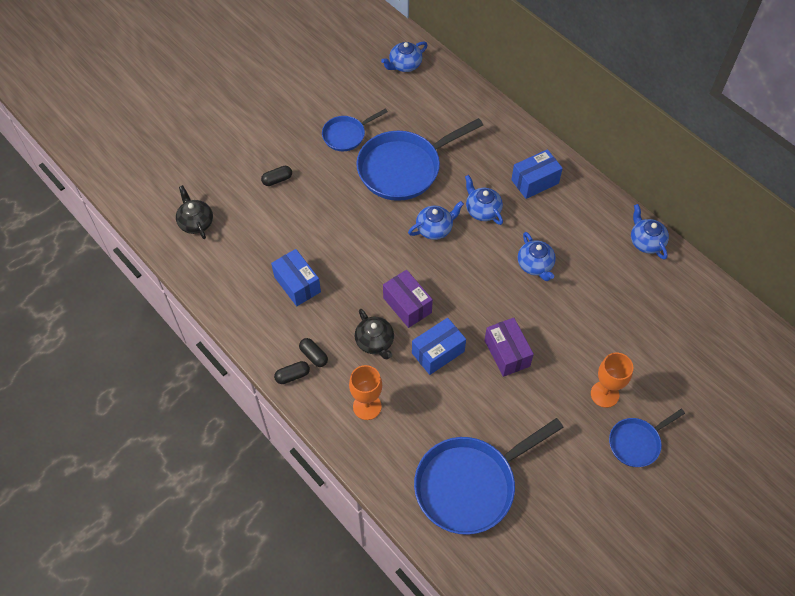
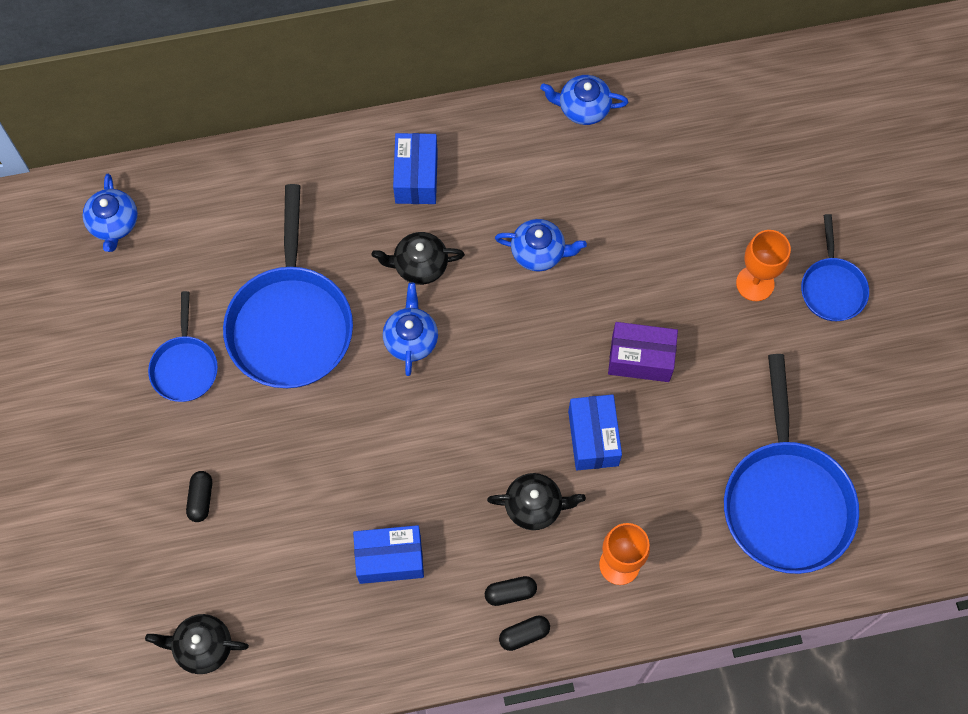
camera: 60 degrees left, 10 degrees up
(292, 376) = (524, 635): black capsule -> black capsule turned 60 degrees clockwise
(407, 305) = (505, 437): purple box -> none
(482, 210) = (419, 265): blue teapot -> black teapot

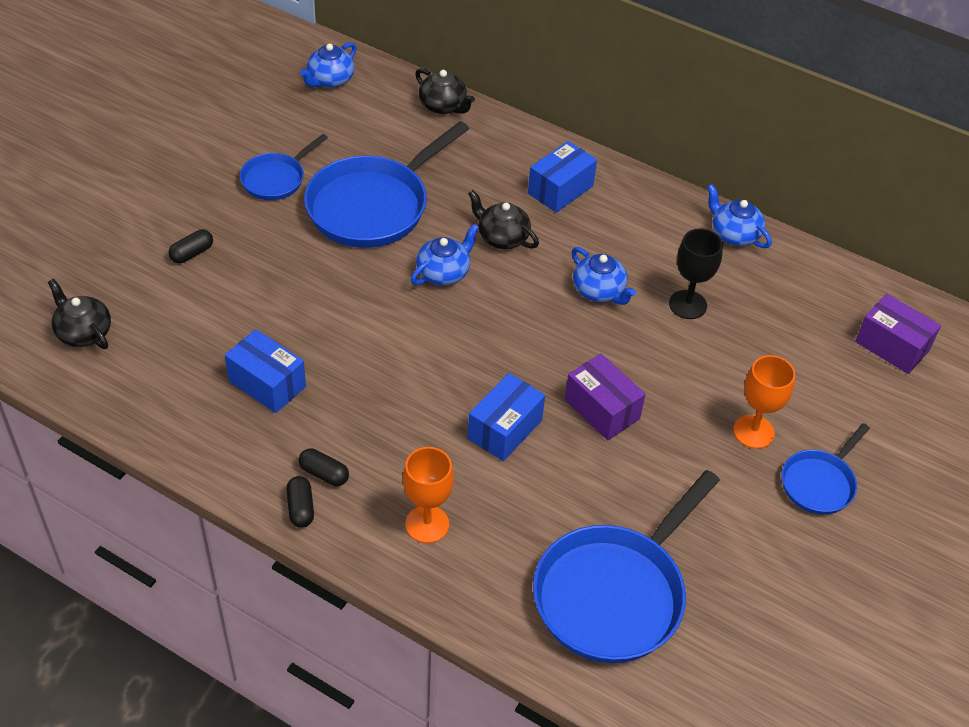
camera: 40 degrees right, 20 degrees down
(524, 635) = (301, 508): black capsule -> black capsule turned 60 degrees clockwise
(535, 506) = (409, 435): black teapot -> black teapot (443, 106)
(611, 208) = (687, 305): none -> black goblet
(778, 120) = (892, 346): none -> purple box

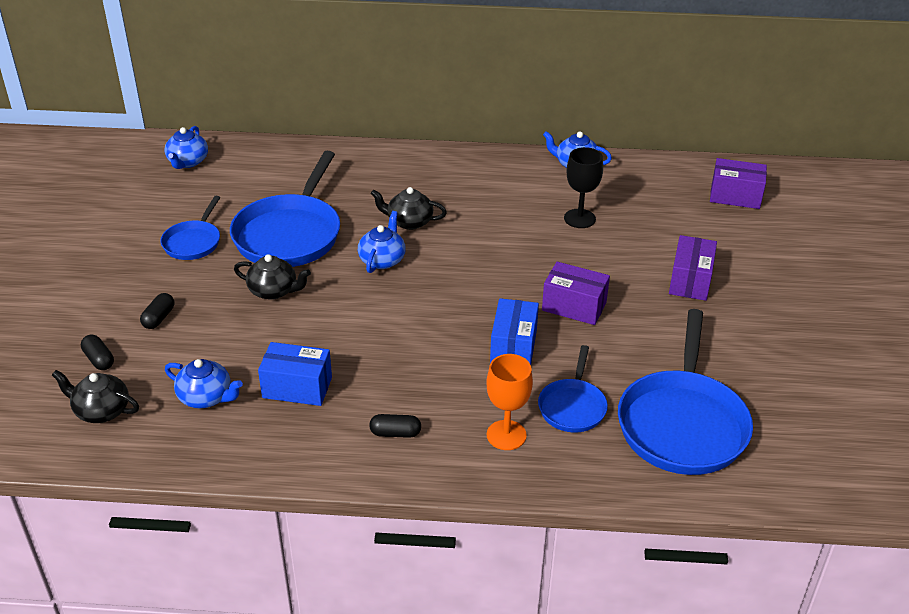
camera: 25 degrees left, 10 degrees down
(301, 508) = (395, 465): black capsule -> black capsule (99, 359)
(443, 106) = (295, 152): black teapot -> black teapot (274, 291)
(560, 190) = (428, 177): blue box -> none
(599, 291) = (510, 232): blue teapot -> blue teapot (206, 397)
(753, 432) = (690, 281): orange goblet -> purple box
(819, 483) = (760, 295): blue pan -> blue pan (572, 406)

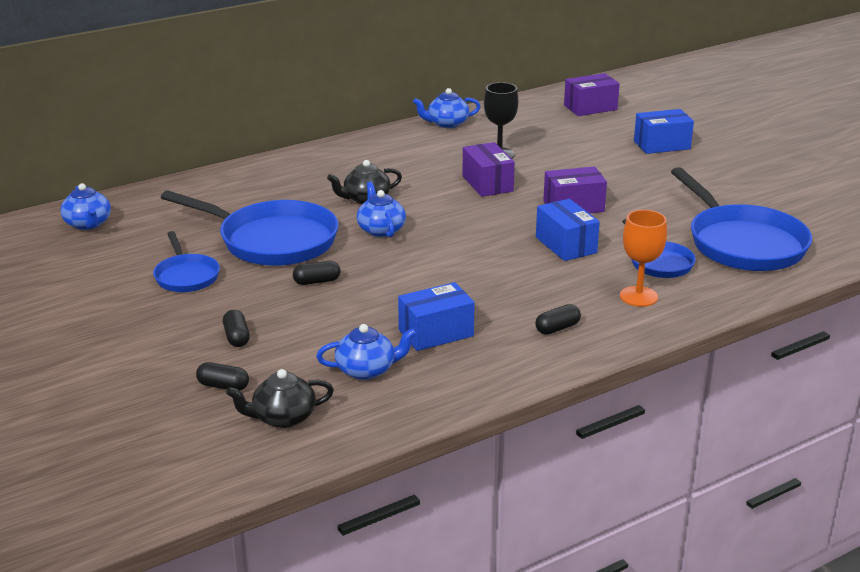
camera: 35 degrees left, 10 degrees down
(274, 291) = (317, 281): black teapot -> black capsule
(290, 234) = (272, 240): blue pan -> blue pan turned 45 degrees counterclockwise
(690, 281) = (631, 164): purple box -> purple box (487, 183)
(751, 270) = (662, 145): none -> blue box

